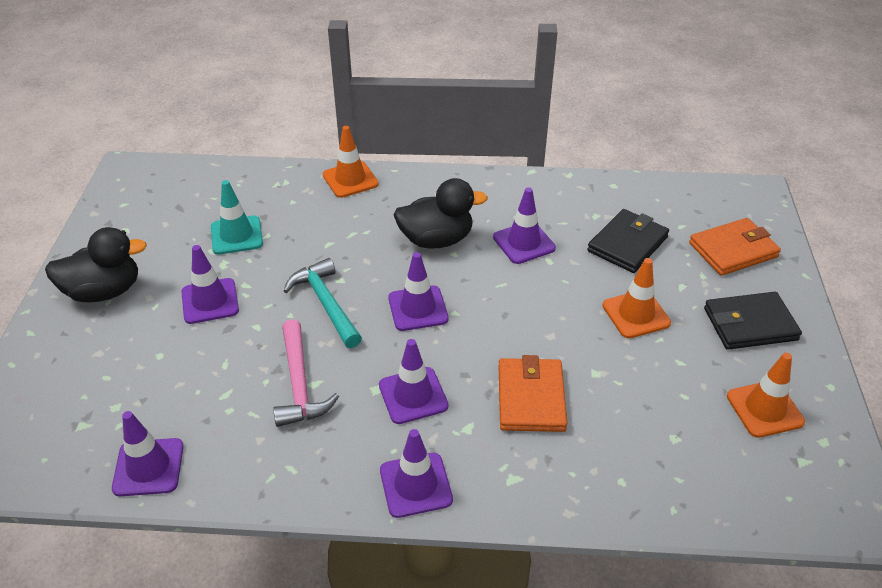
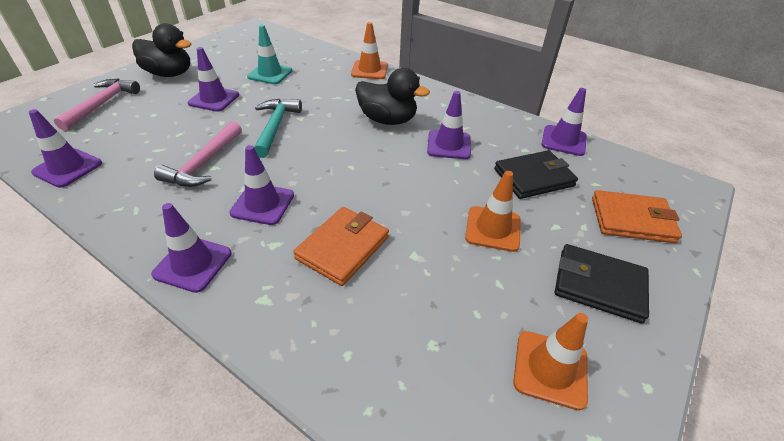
camera: 30 degrees right, 0 degrees up
(73, 373) = (102, 104): none -> pink hammer
(418, 308) = (329, 153): purple traffic cone -> purple traffic cone (563, 140)

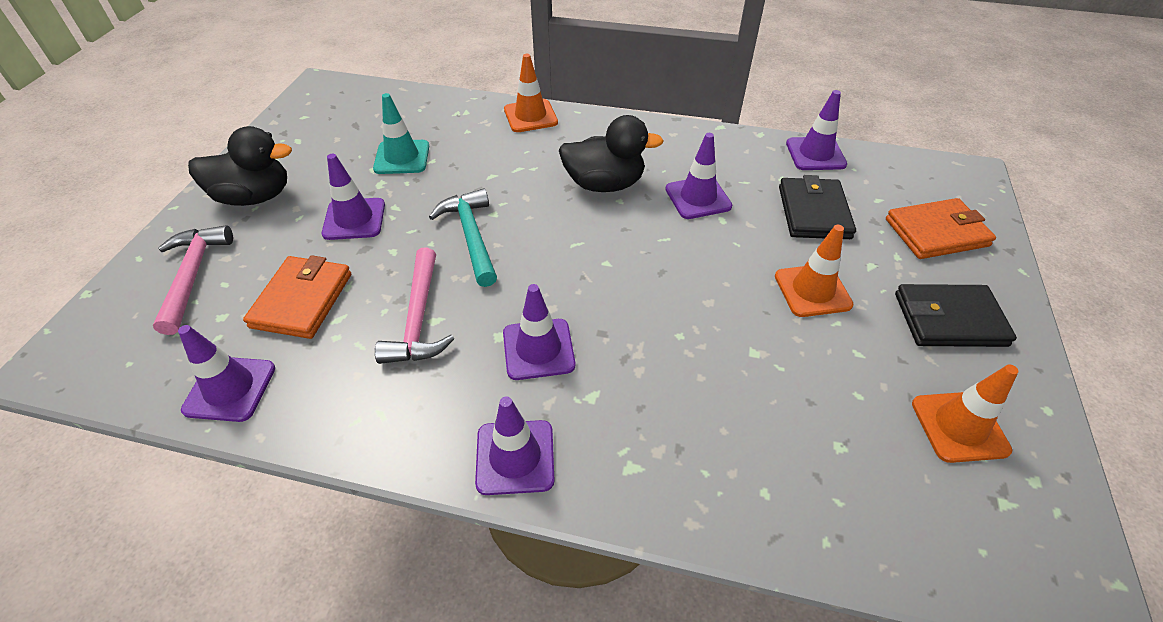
camera: 20 degrees left, 5 degrees up
(343, 248) = (672, 371): orange wallet -> orange wallet (302, 300)
(533, 177) = (814, 212): black wallet -> black wallet turned 45 degrees counterclockwise

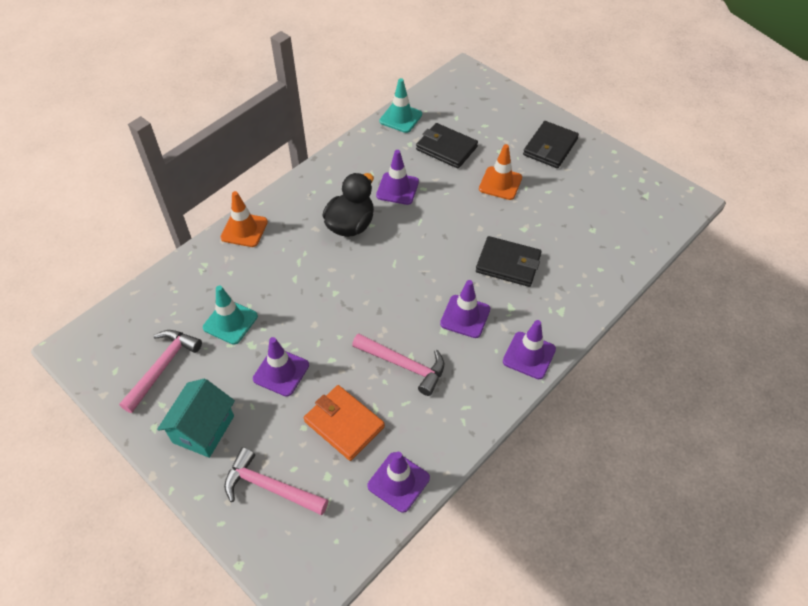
camera: 60 degrees left, 5 degrees up
(255, 197) = (203, 429): black duck -> turquoise house
(321, 141) = (163, 367): none -> pink hammer
(471, 236) = (348, 312): turquoise hammer -> none
(670, 360) = (508, 264): none -> black wallet
(815, 154) = (401, 118): purple traffic cone -> turquoise traffic cone
(936, 232) = (495, 113): orange wallet -> none
(959, 427) = (606, 184): orange traffic cone -> none

